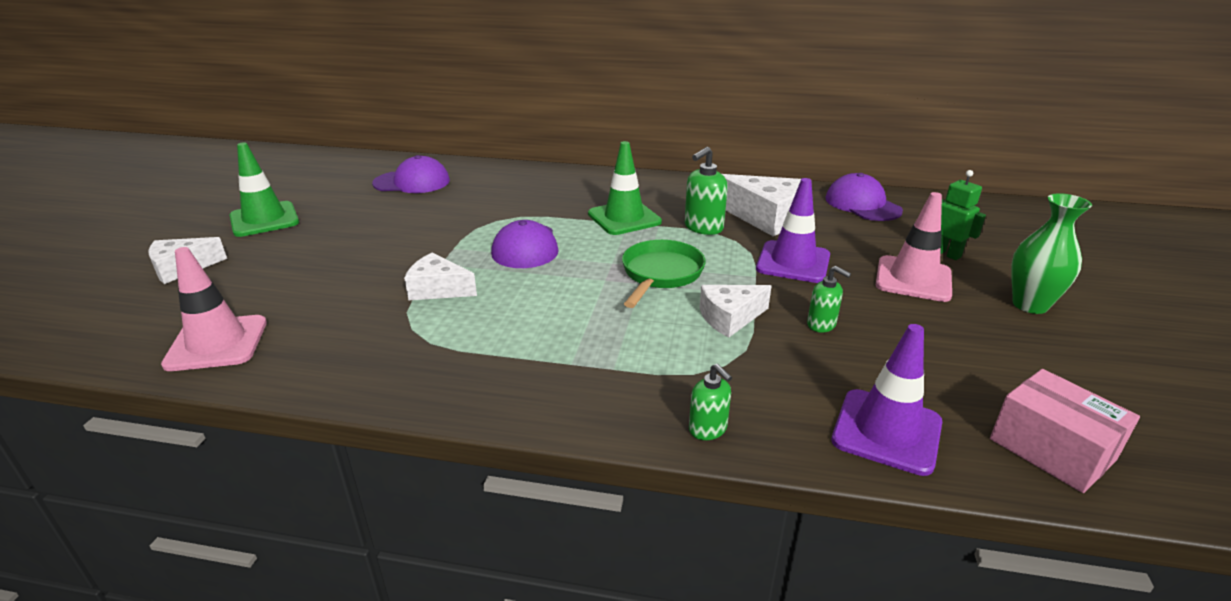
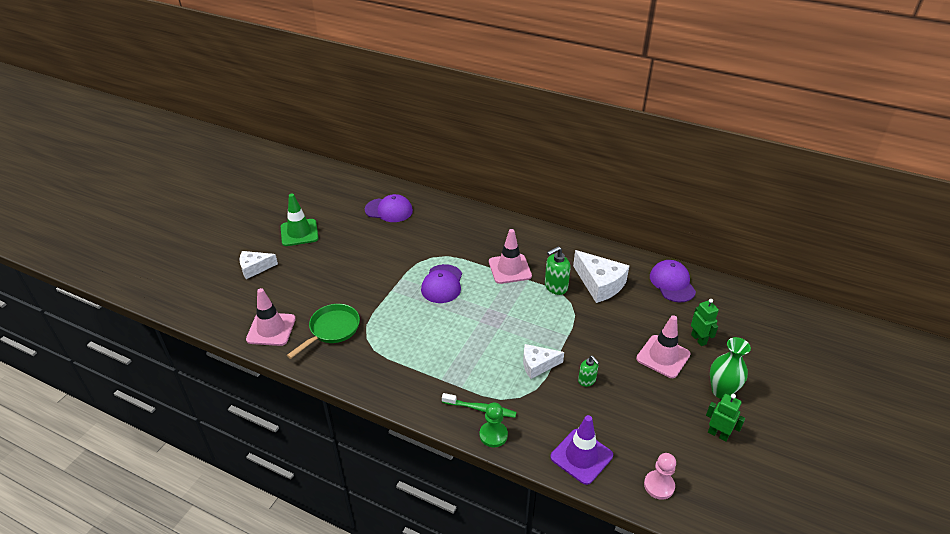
camera: 15 degrees right, 10 degrees up
(438, 289) = (385, 311): white cheese -> none
(624, 218) = (510, 269): green traffic cone -> pink traffic cone
(660, 274) = (513, 323): green pan -> green pan (332, 329)
(663, 393) = (480, 409): none -> green toothbrush
(708, 429) = (493, 435): green soap dispenser -> green pawn
(793, 262) = (596, 328): purple traffic cone -> none
(1051, 449) = (659, 485): pink box -> pink pawn
(1075, 358) = (718, 434): none -> green robot

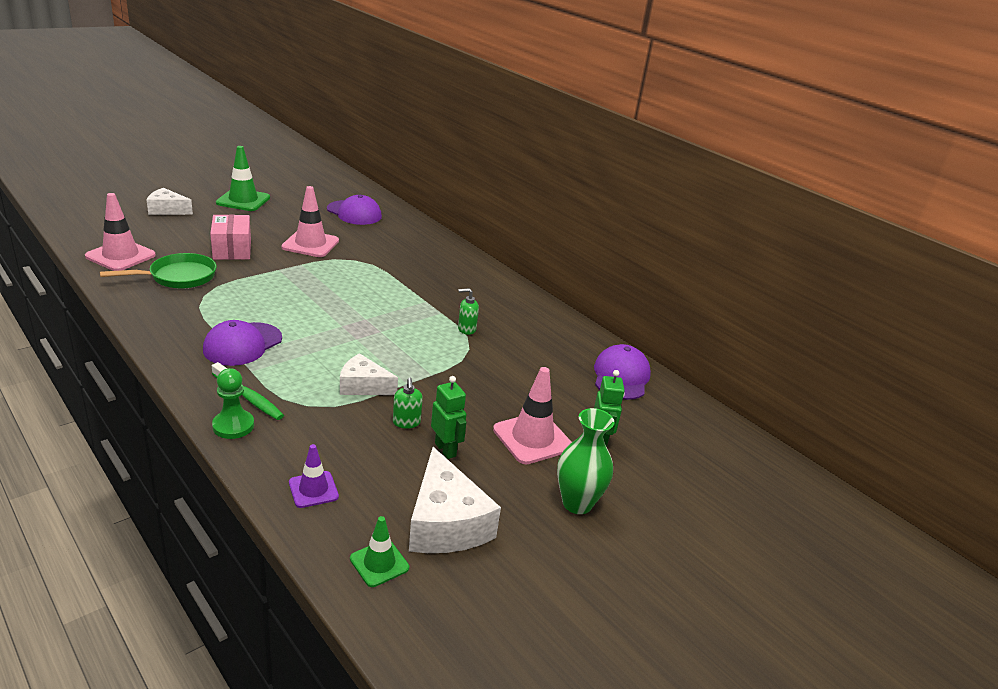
camera: 20 degrees right, 10 degrees down
(341, 286) = (232, 249): none -> pink box
(442, 284) = (338, 283): purple cap -> purple cap (242, 344)
(510, 269) = (430, 297): pink traffic cone -> pink traffic cone (310, 244)
(555, 287) = (466, 329): green soap dispenser -> green soap dispenser, size x0.64
(581, 456) = (313, 489): purple traffic cone -> purple traffic cone, size x0.59
(599, 284) = (524, 345): white cheese -> white cheese (446, 523)
(659, 485) = (379, 563): pink pawn -> green traffic cone
(718, 434) = (523, 545): green robot -> green robot (445, 449)

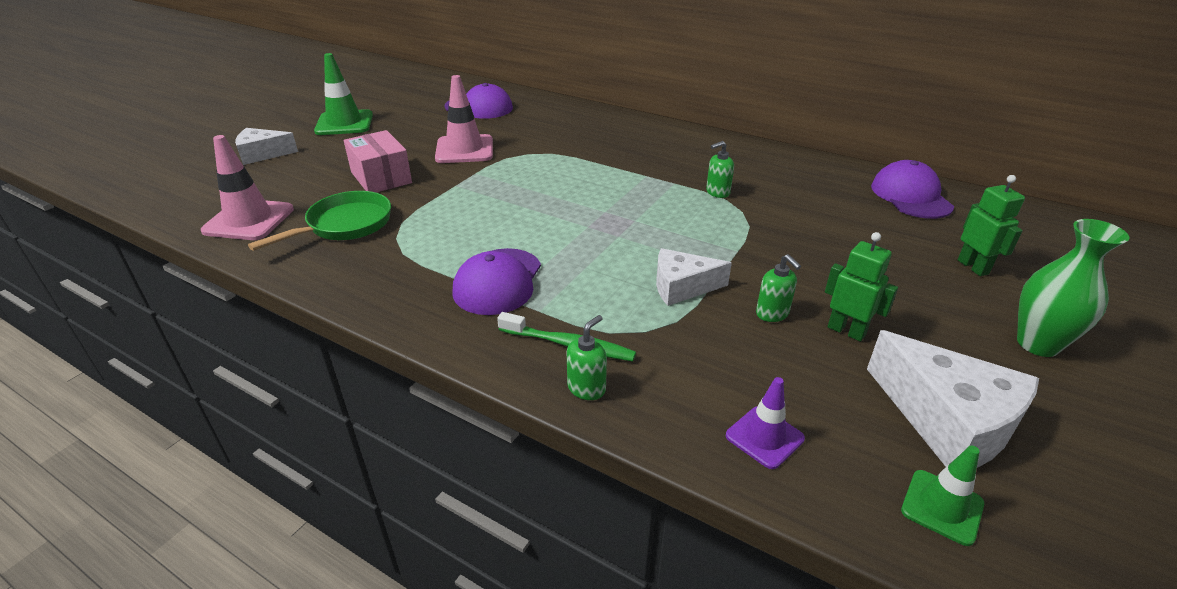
camera: 15 degrees left, 5 degrees up
(233, 426) = (586, 388): green pawn -> green soap dispenser
(532, 438) = (912, 287): pink traffic cone -> none

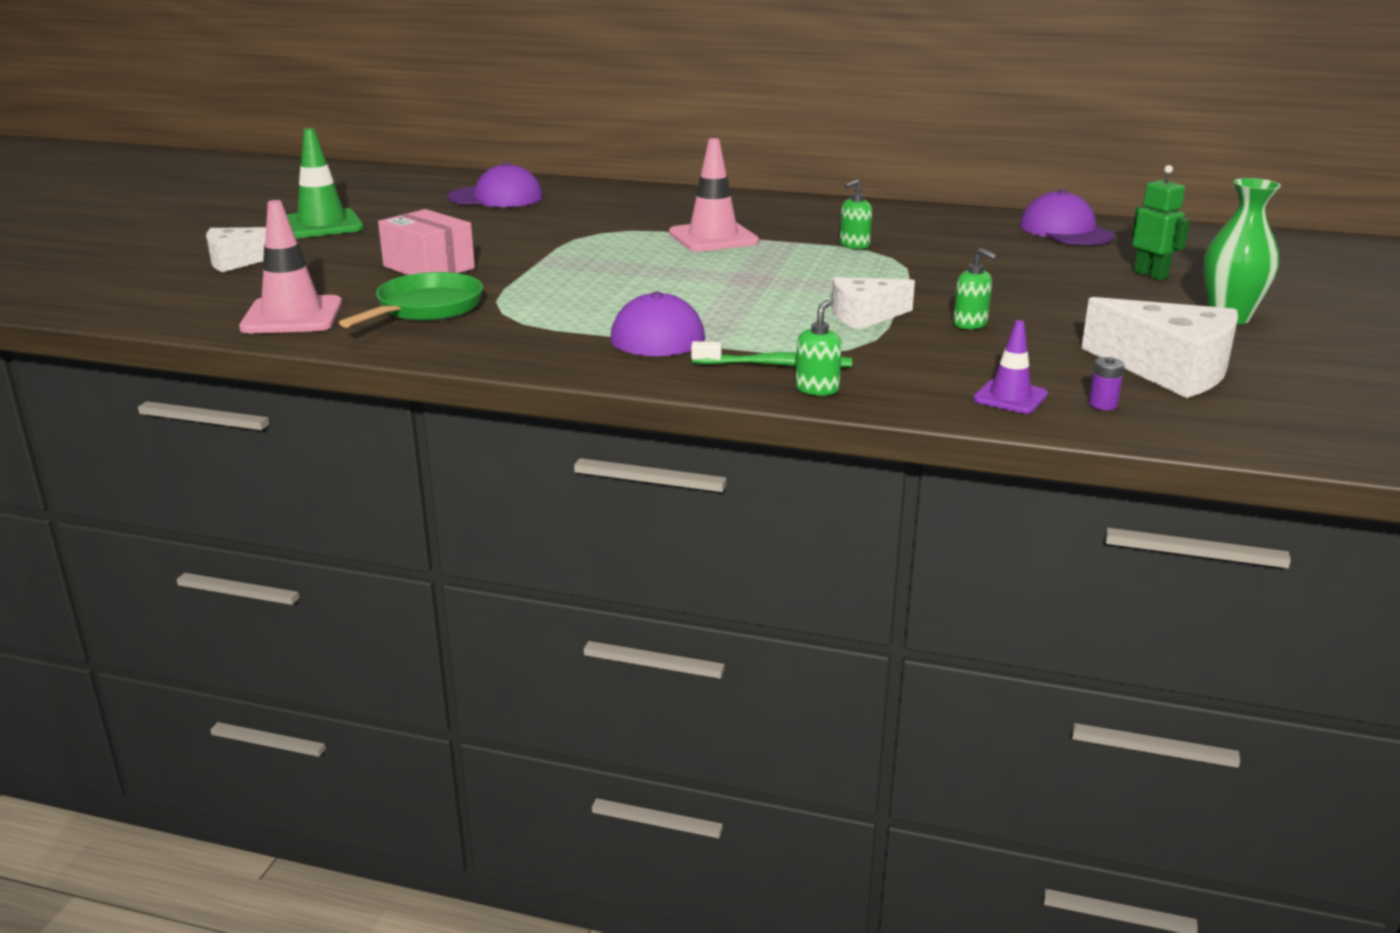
camera: 15 degrees left, 10 degrees down
(464, 150) = (514, 235): pink traffic cone -> pink traffic cone (713, 238)
(846, 331) = (1049, 327): green robot -> none
(856, 469) = (1102, 404): none -> purple battery
(942, 507) = (1184, 414): green traffic cone -> none

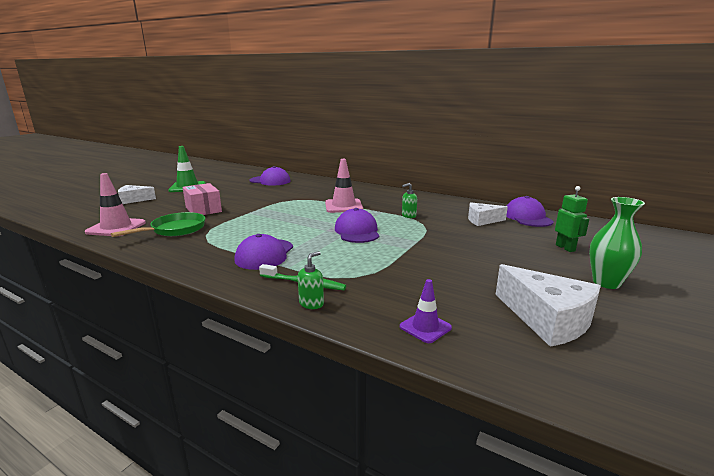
camera: 15 degrees right, 5 degrees down
(785, 280) = (357, 231): none -> purple cap
(865, 316) = (381, 257): white cheese -> white cheese (482, 220)
(970, 324) = (437, 269): green soap dispenser -> none
(1102, 404) = (485, 343): purple battery -> none

